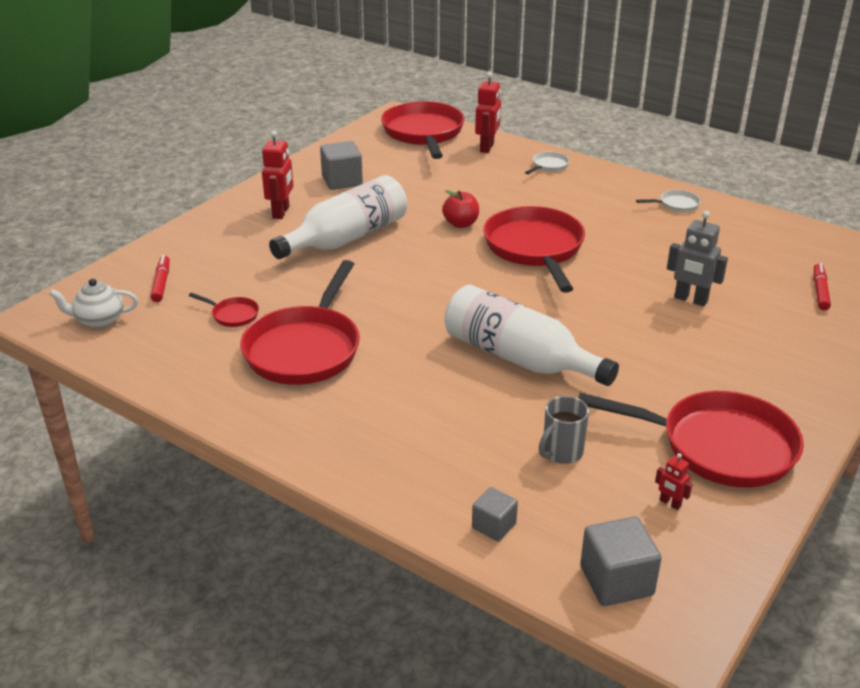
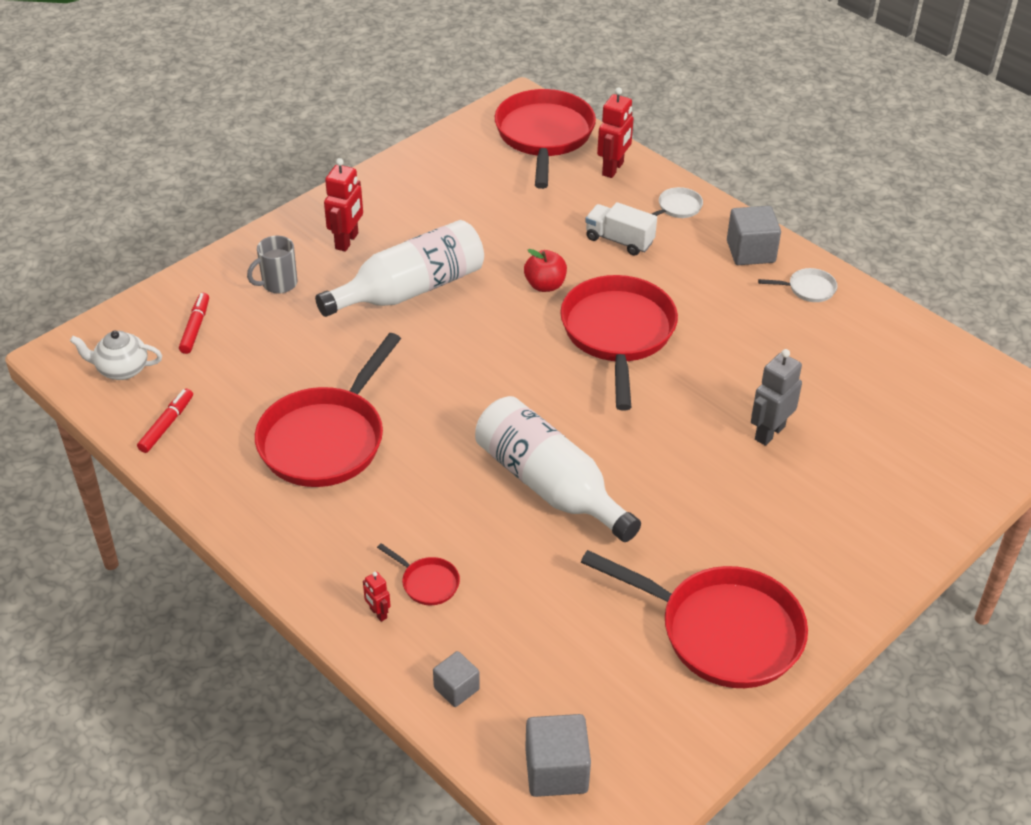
camera: 10 degrees right, 10 degrees up
(232, 315) = (261, 382): red pan -> red pan (427, 583)
(342, 181) = (428, 201): grey cube -> grey cube (750, 252)
(510, 190) = (619, 240): none -> white truck
(561, 452) = (553, 613): grey mug -> grey mug (278, 284)
(670, 503) = (643, 692): red robot -> red robot (378, 613)
(690, 300) = (769, 433): grey robot -> grey robot turned 90 degrees clockwise
(820, 291) = (924, 442): red marker -> red marker (167, 425)

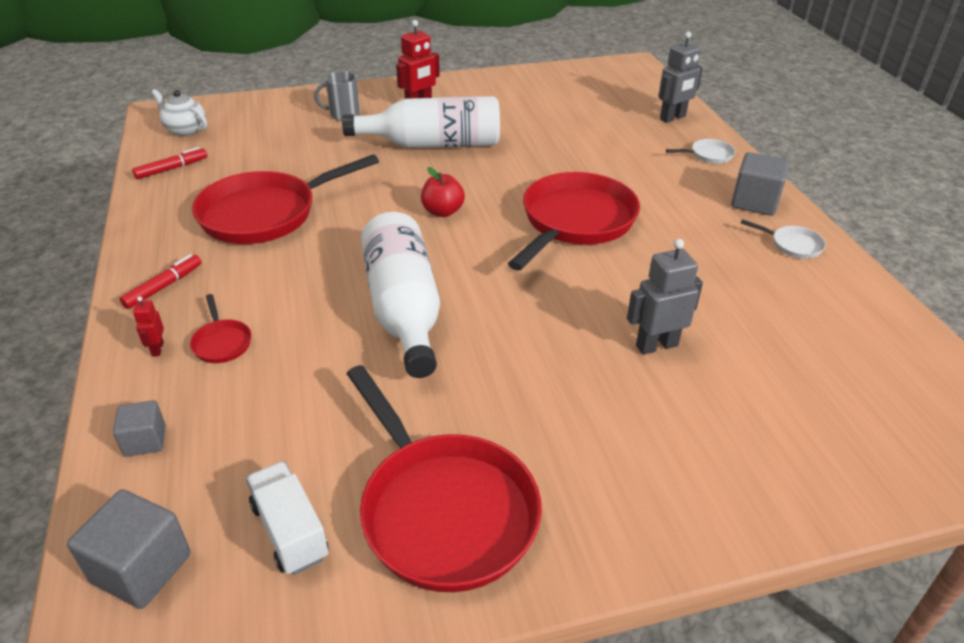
camera: 30 degrees right, 5 degrees down
(195, 327) = (260, 122): red marker -> red marker (164, 287)
(544, 136) = (633, 86): red pan -> none
(545, 285) = (543, 172): red apple -> red apple (442, 211)
(613, 169) = (673, 118): red robot -> grey robot
(619, 240) = (636, 162): white truck -> white truck (290, 531)

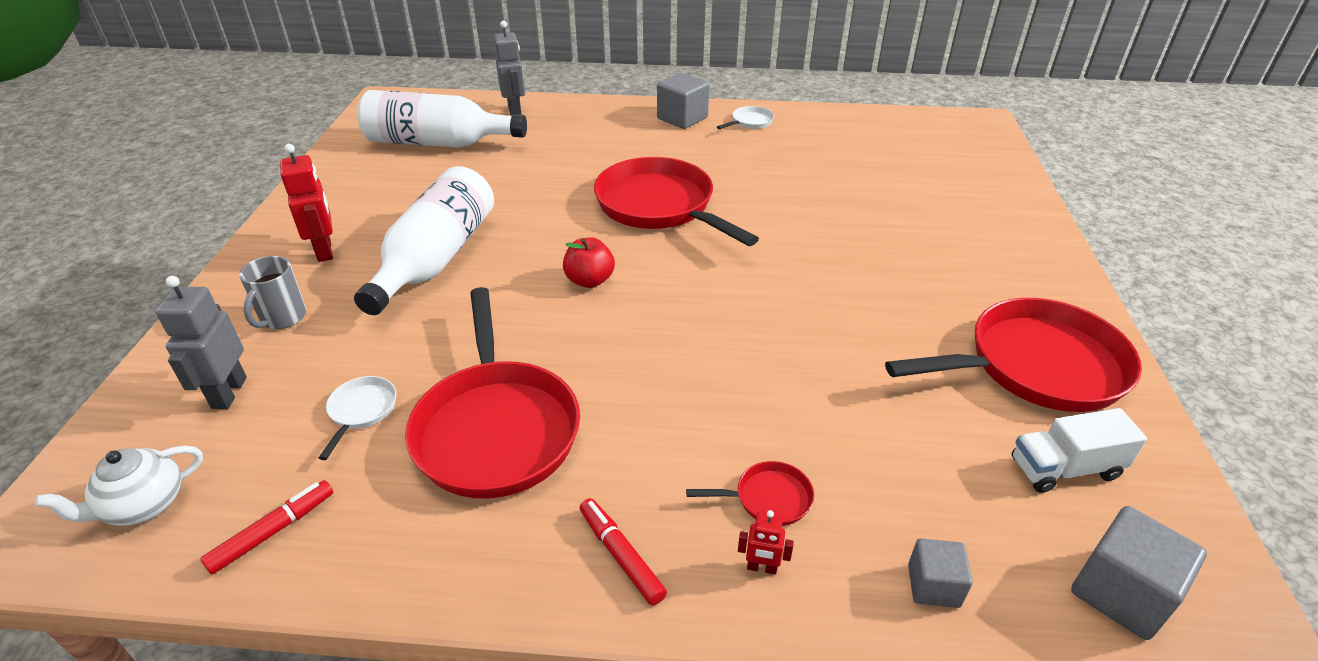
camera: 70 degrees left, 0 degrees up
(172, 169) = (273, 531): red marker -> red marker turned 60 degrees clockwise
(404, 309) = (756, 340): white bottle -> white bottle (437, 143)
(656, 345) = (854, 214): grey robot -> grey robot (228, 393)
(708, 155) = (595, 115): white pan -> white pan (361, 411)

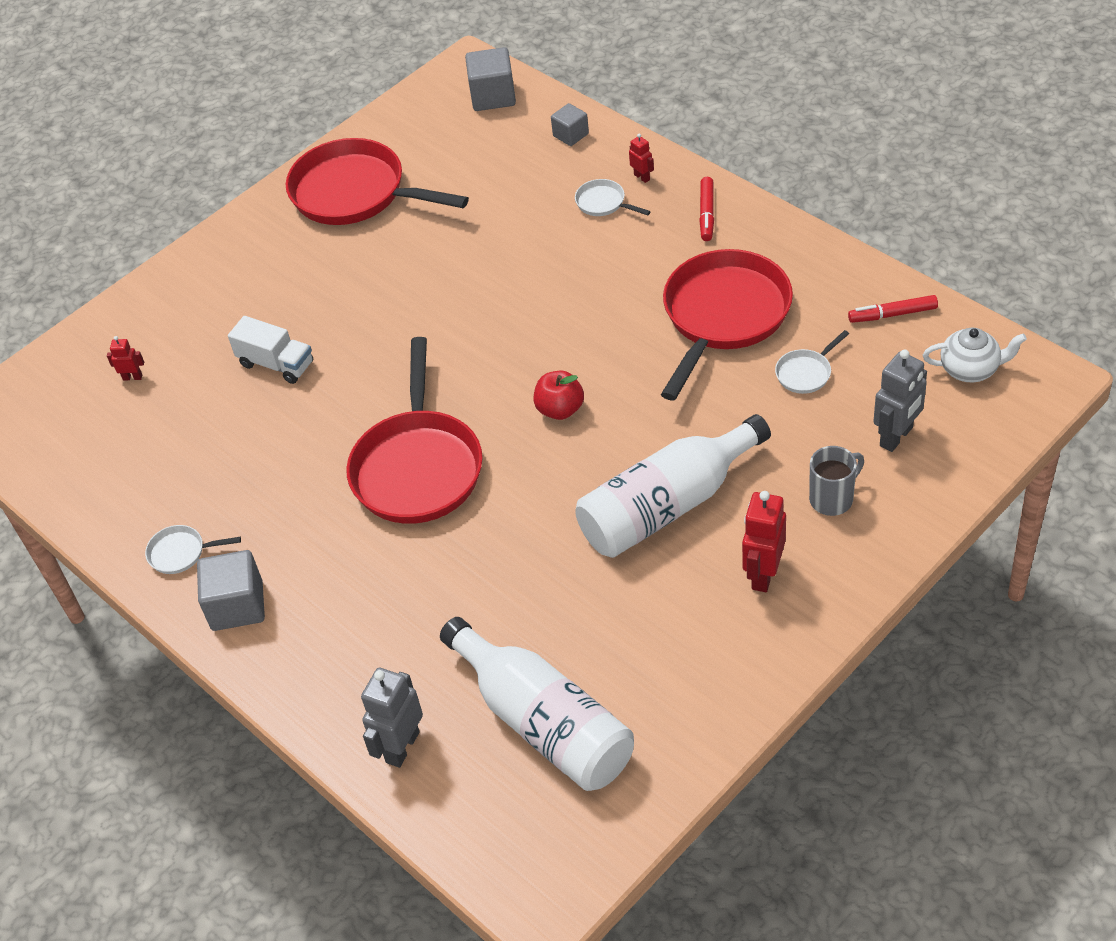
camera: 135 degrees left, 10 degrees up
(768, 498) = (603, 203): red pan -> white pan
(936, 171) = (132, 377): none -> red robot
(1065, 468) = (433, 144): white truck -> white truck (276, 364)

